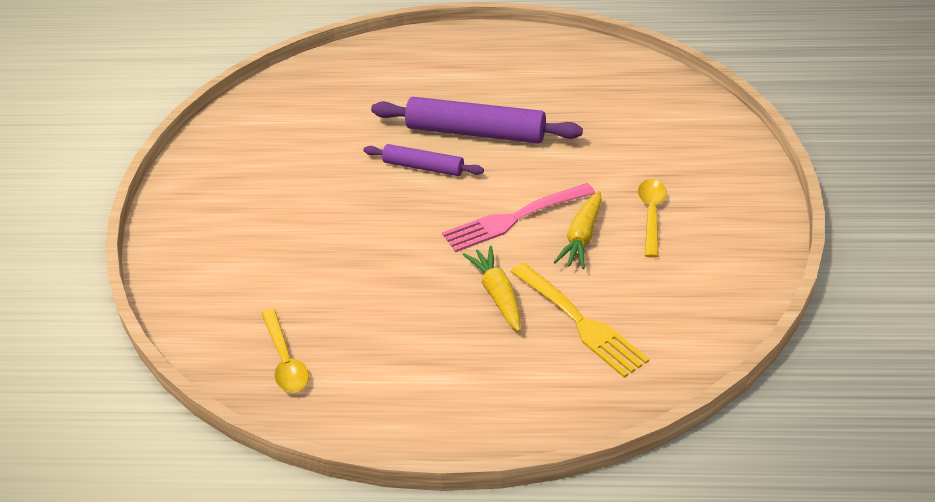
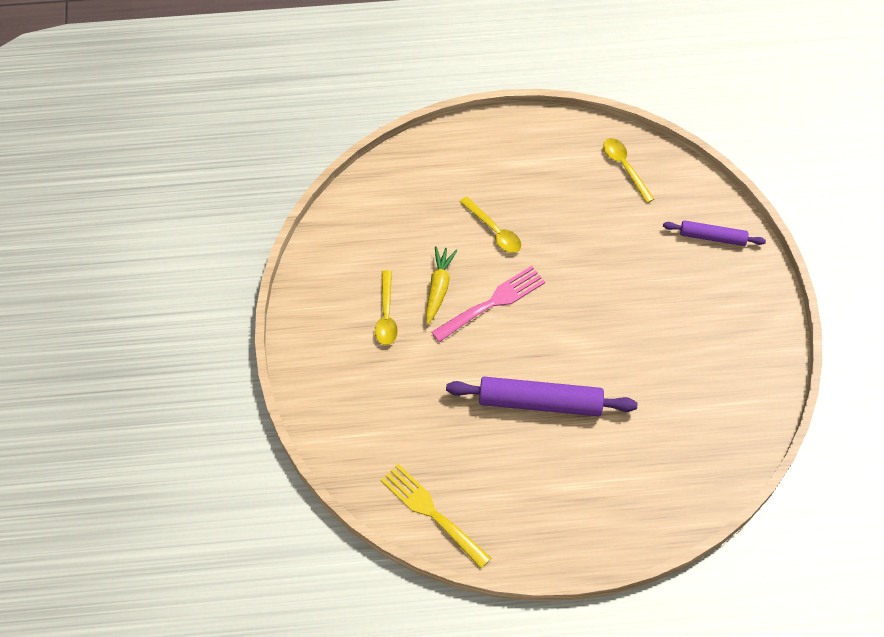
camera: 170 degrees right, 20 degrees up
(423, 167) = (576, 355): purple rolling pin -> purple rolling pin (712, 237)
(497, 294) = (494, 230): yellow carrot -> yellow spoon
(580, 322) = (434, 212): yellow fork -> yellow fork (432, 513)

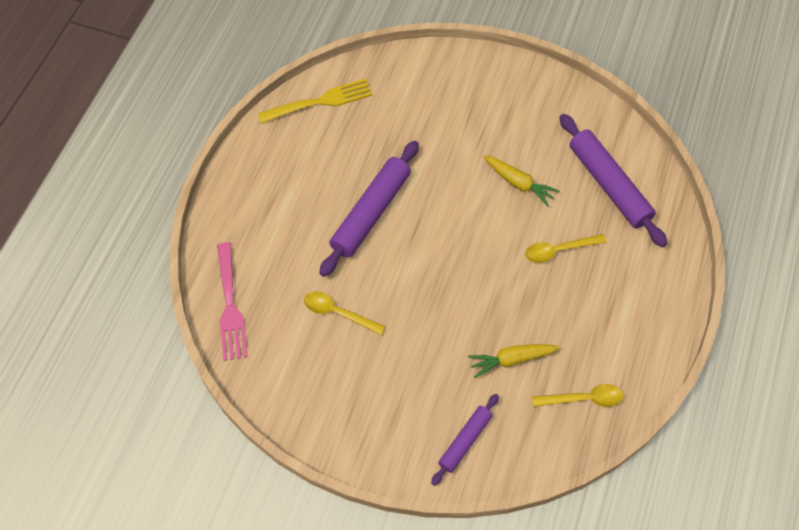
camera: 115 degrees right, 0 degrees up
(386, 315) = (510, 136): yellow spoon -> yellow spoon (338, 313)
(402, 214) = (608, 185): none -> purple rolling pin
(492, 303) = (483, 217): pink fork -> pink fork (230, 306)
(621, 230) = (511, 360): none -> yellow carrot

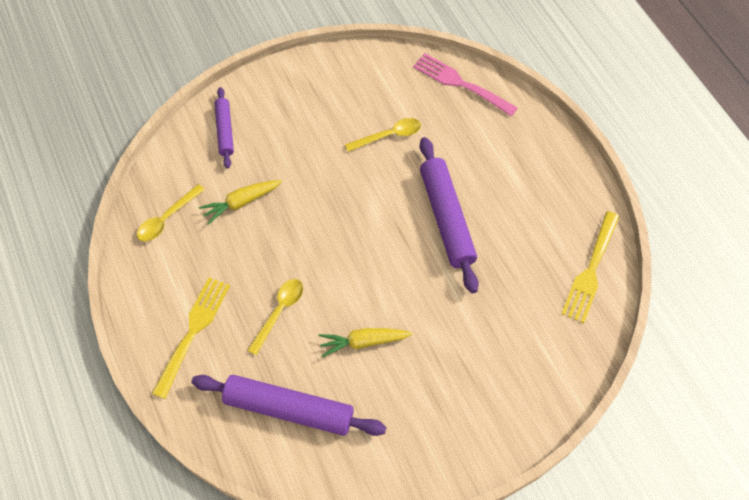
camera: 135 degrees right, 0 degrees up
(511, 360) = (241, 203): yellow carrot -> yellow carrot turned 150 degrees counterclockwise
(634, 288) = (193, 331): none -> yellow fork

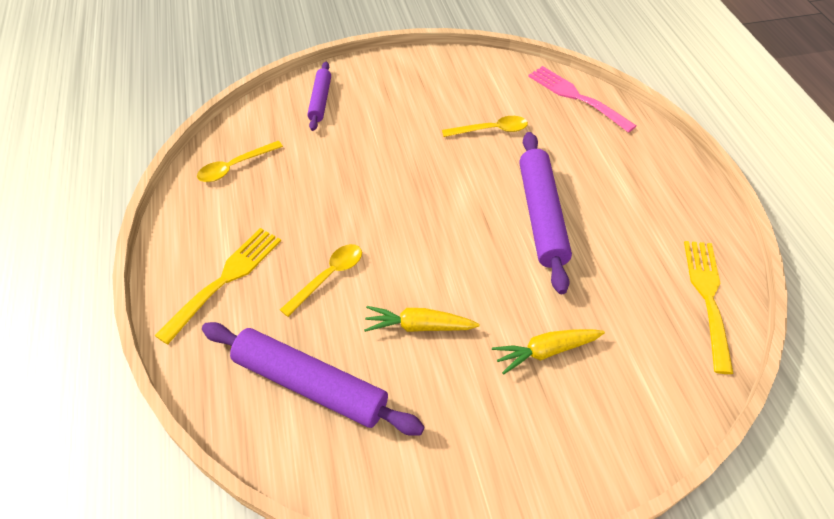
camera: 10 degrees right, 10 degrees down
(241, 203) = (317, 165): yellow carrot -> yellow carrot (545, 351)
(590, 270) = (708, 297): yellow fork -> yellow fork turned 150 degrees clockwise

